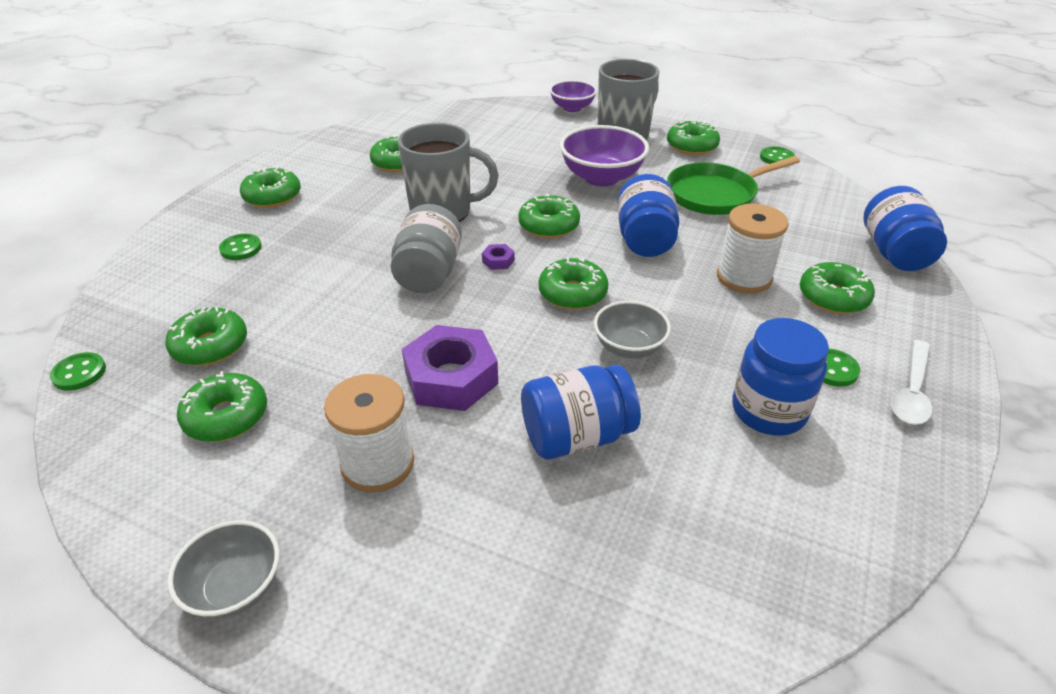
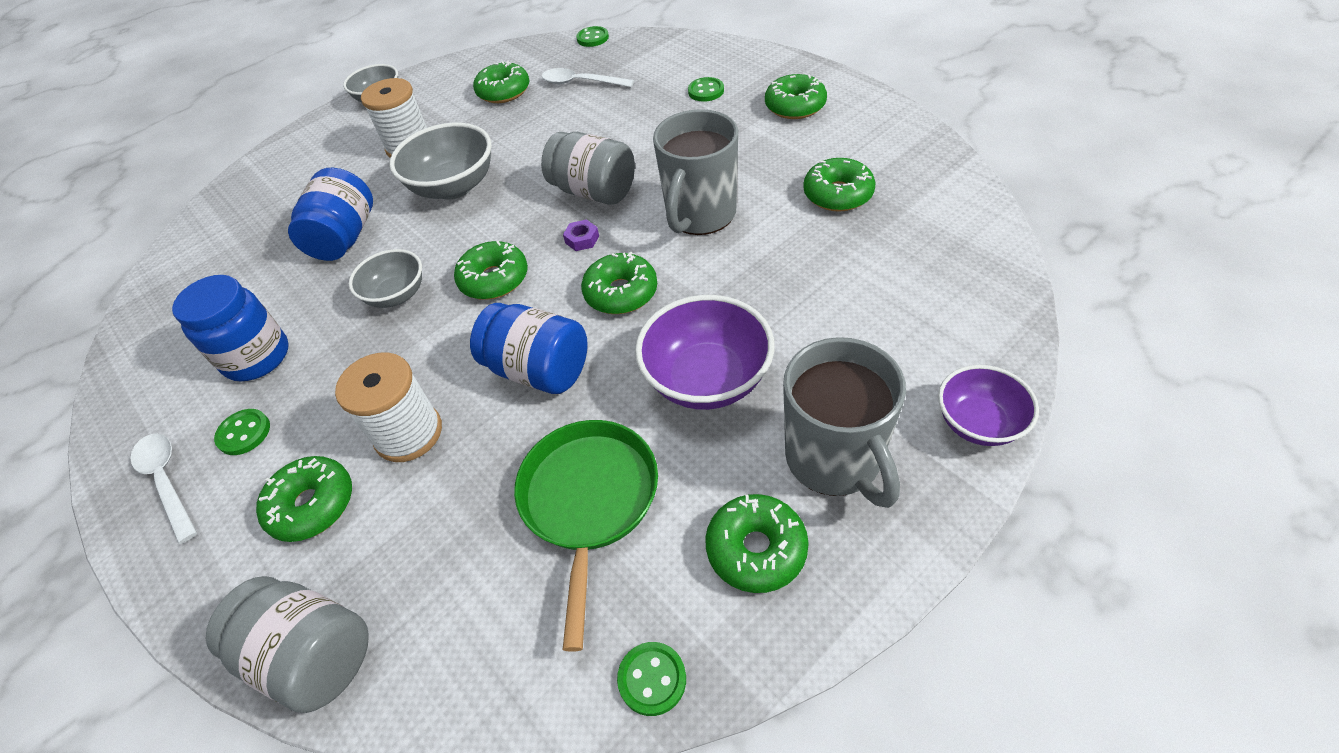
camera: 120 degrees right, 10 degrees up
(210, 346) = (581, 83): green donut -> white spoon
(451, 378) = (454, 187): purple nut -> grey bowl
(894, 253) = (313, 655): blue jar -> grey jar

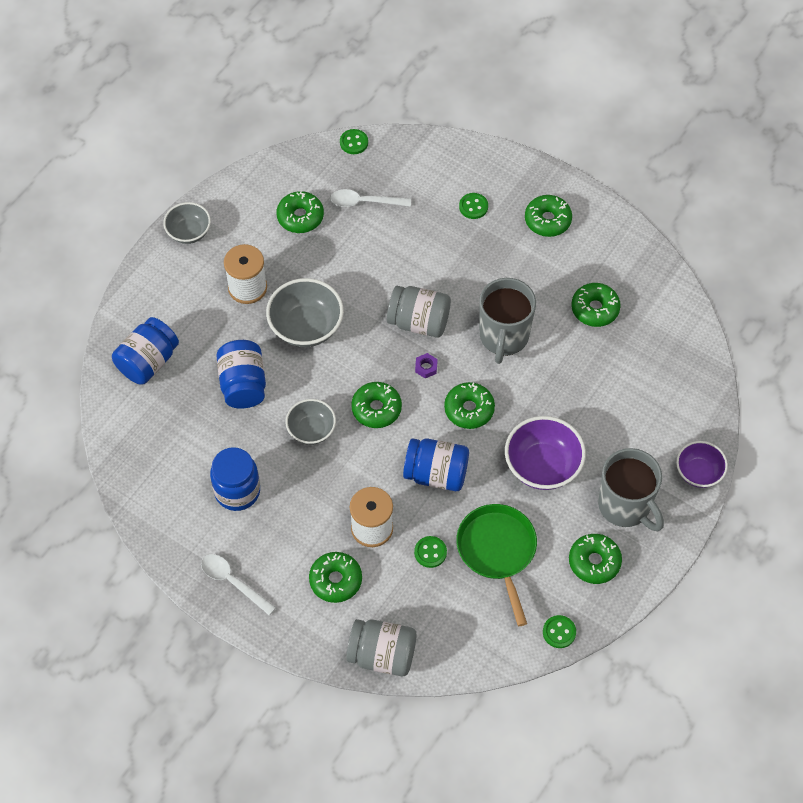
camera: 20 degrees left, 10 degrees up
(244, 433) = (263, 544): green button -> green button (430, 552)
(255, 206) = (148, 362): none -> blue jar

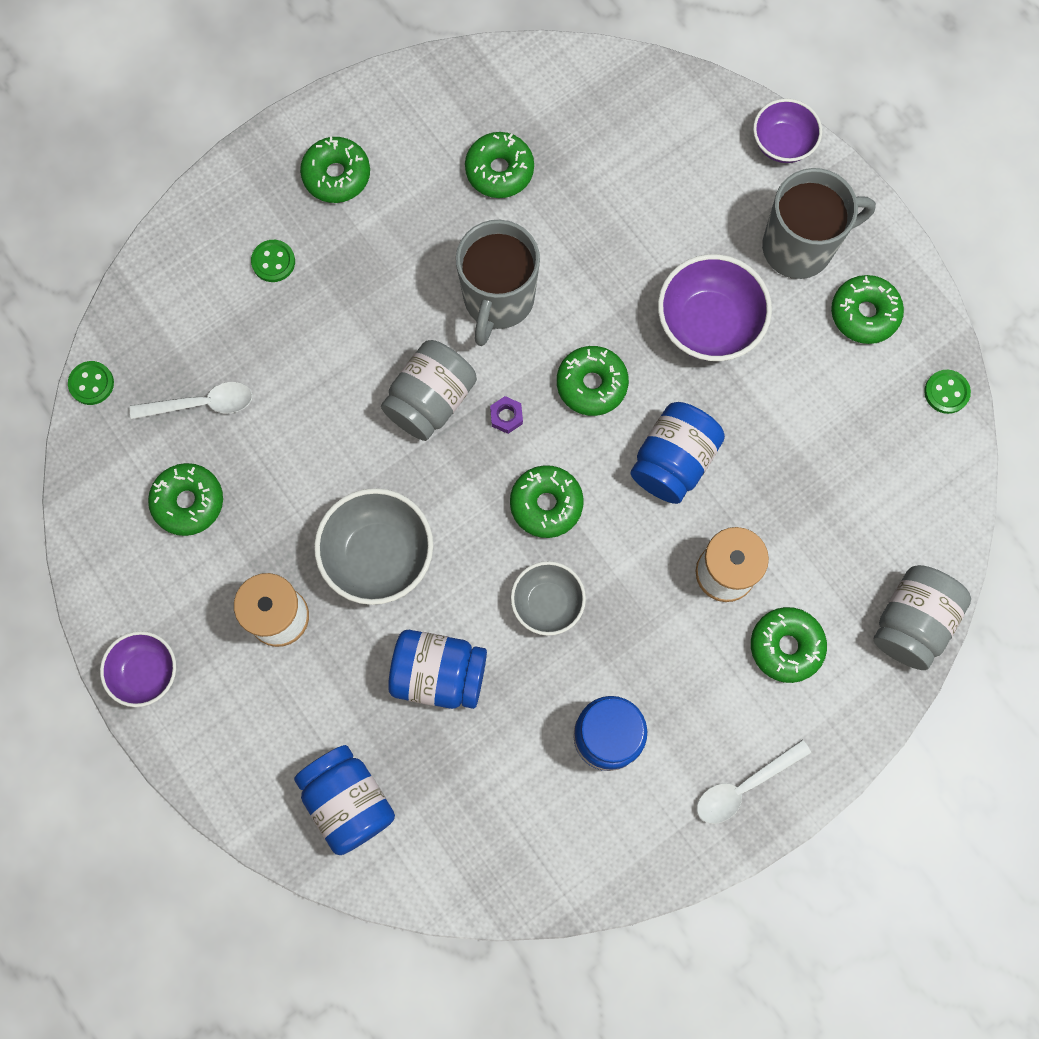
camera: 70 degrees left, 15 degrees up
(189, 232) = (146, 672): grey bowl -> purple bowl
(364, 202) = (202, 404): white spoon -> white spoon turned 120 degrees counterclockwise
(430, 552) = (785, 509): green button -> none
(497, 551) = (811, 425): green pan -> none
(503, 337) = (498, 300): grey mug -> grey mug turned 75 degrees clockwise

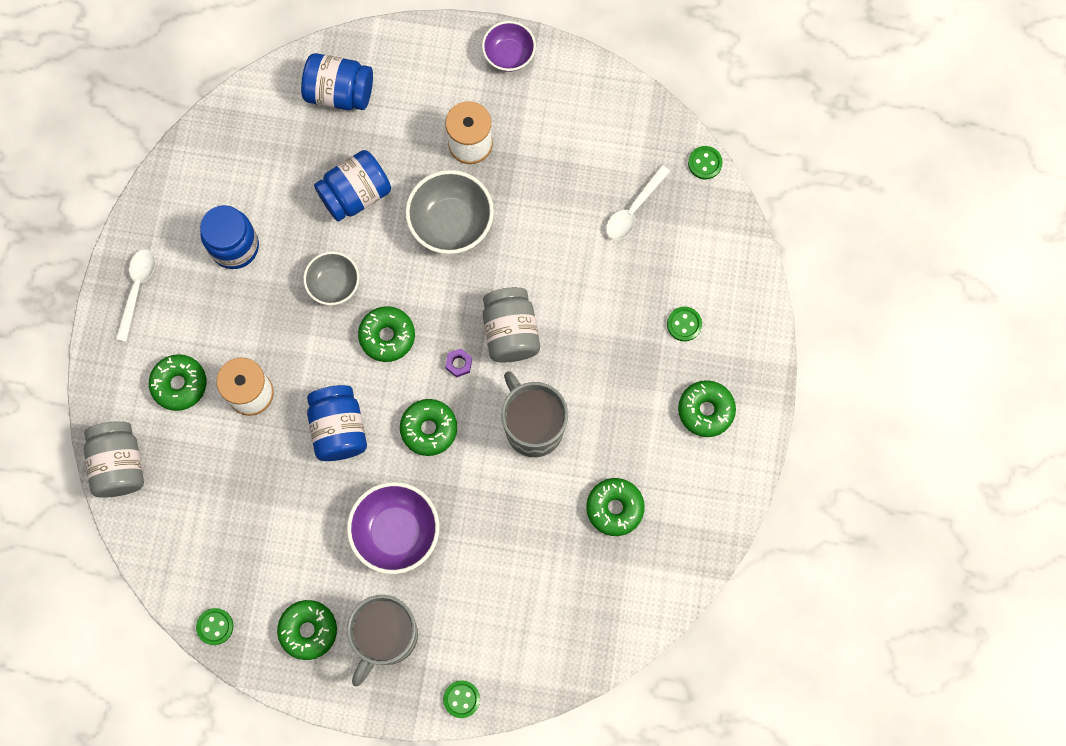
camera: 135 degrees right, 0 degrees up
(188, 502) = (582, 154): green donut -> none
(782, 143) = (461, 699): purple bowl -> green button

